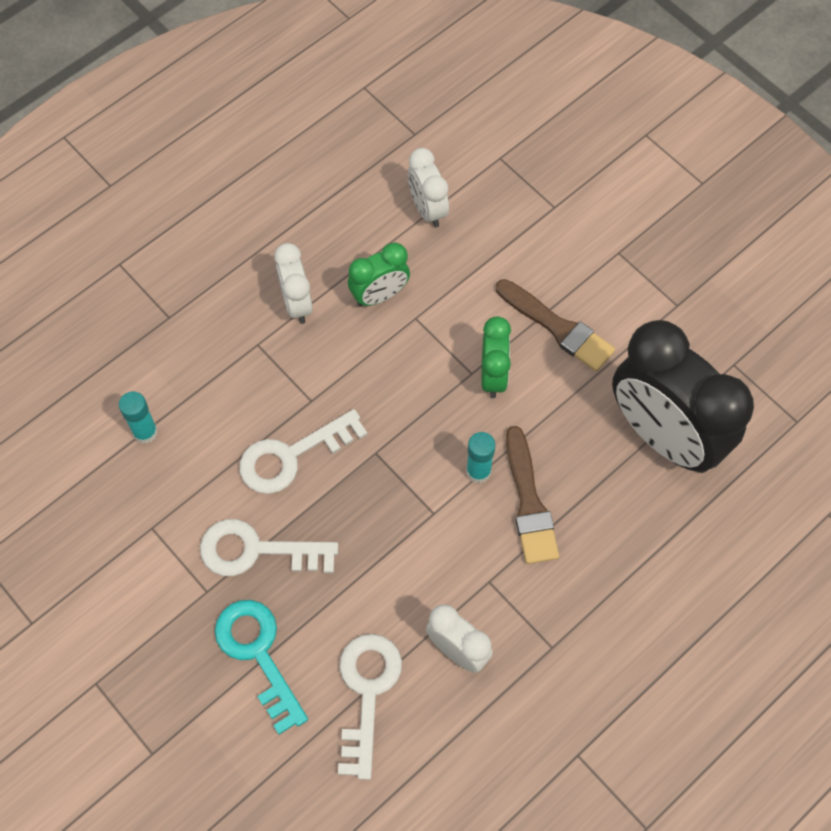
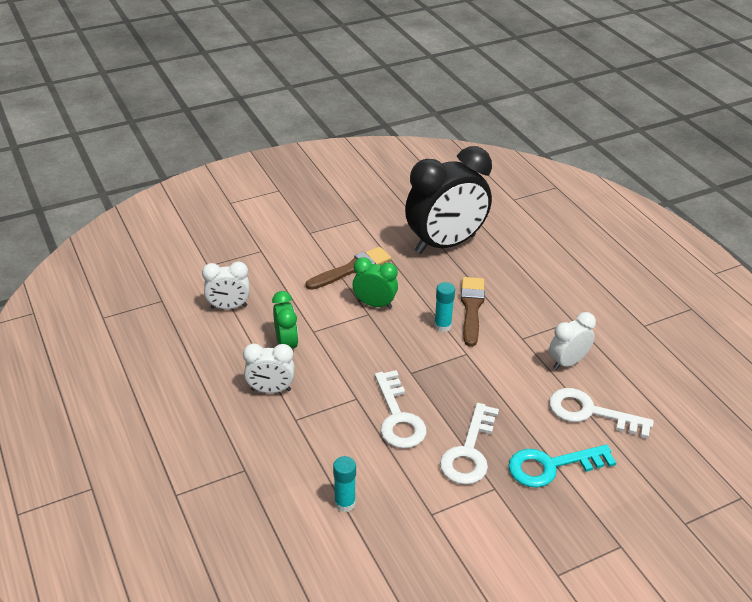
camera: 75 degrees left, 25 degrees down
(529, 502) = (471, 308): brown brush -> brown brush turned 90 degrees counterclockwise

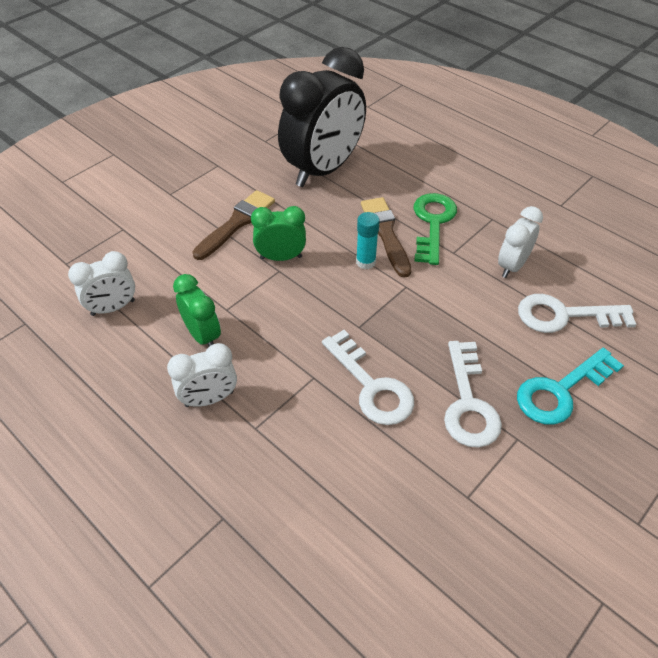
camera: 20 degrees left, 10 degrees up
(345, 503) = (364, 520): turquoise glue stick -> none
(517, 311) = (433, 223): none -> green key

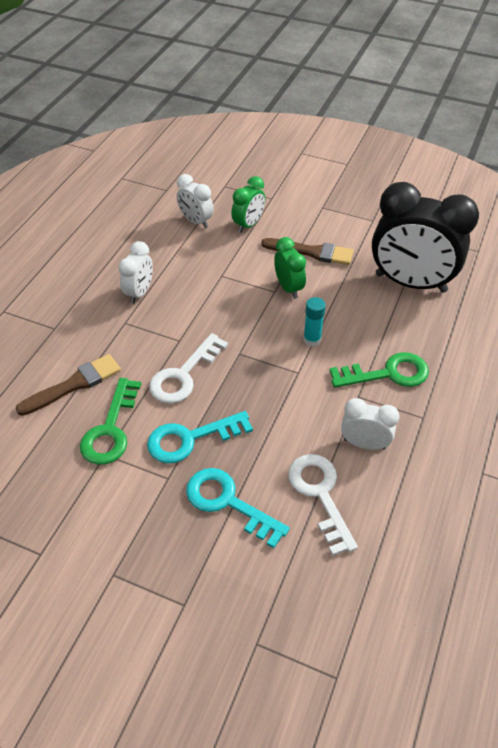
camera: 70 degrees right, 0 degrees up
(203, 335) = (191, 271): green clock -> green clock (248, 224)
(209, 399) = (139, 292): white clock -> white clock turned 120 degrees counterclockwise
(386, 233) = (354, 344): brown brush -> brown brush (73, 385)
(431, 482) = (110, 429): none -> green key
(468, 403) = (190, 439): white key -> turquoise key

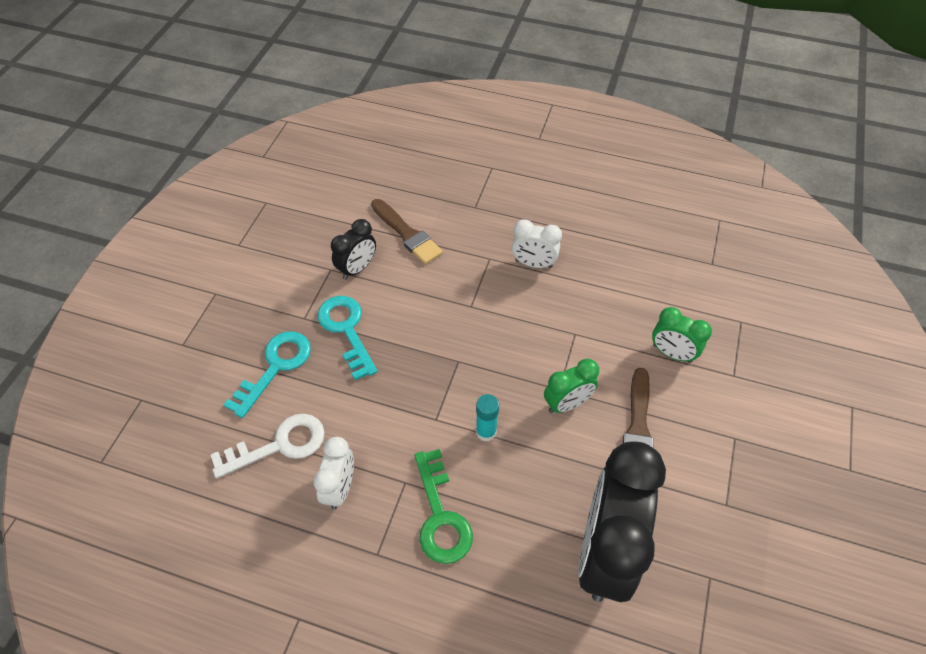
camera: 85 degrees right, 5 degrees up
(110, 429) = (357, 268): green key -> black clock
(184, 375) = (424, 315): white key -> none
(196, 221) = (662, 299): white clock -> none

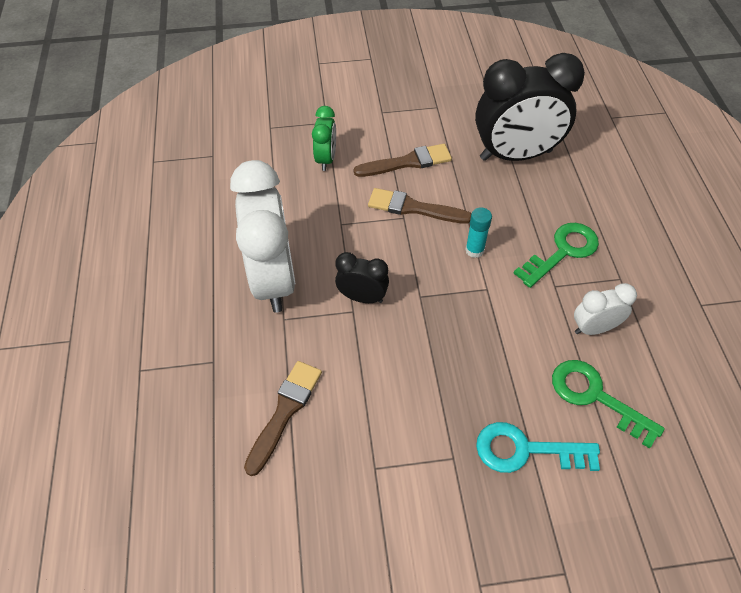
camera: 115 degrees left, 0 degrees up
(279, 445) = (595, 397): white key -> green key
(346, 330) = (443, 406): turquoise key -> none
(357, 268) = (360, 439): black clock -> black clock (362, 297)
(533, 264) = (273, 279): white clock -> white clock, size x2.07
(567, 403) = (414, 208): green clock -> brown brush

